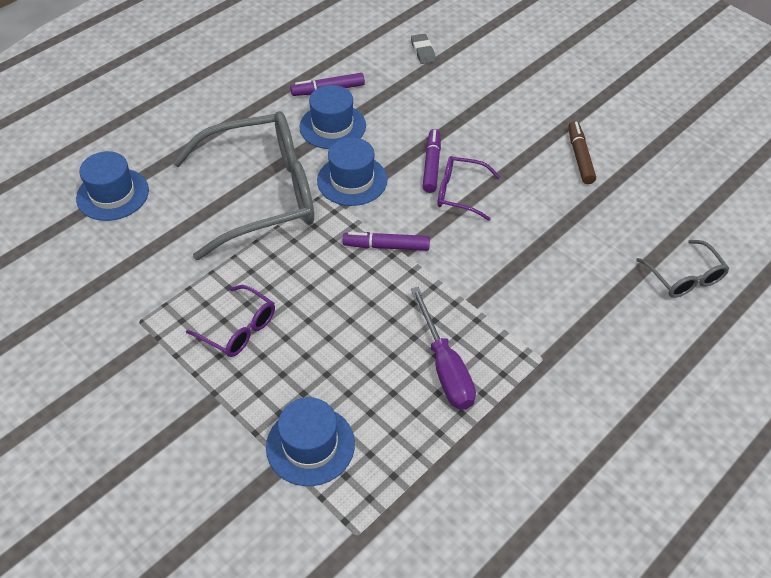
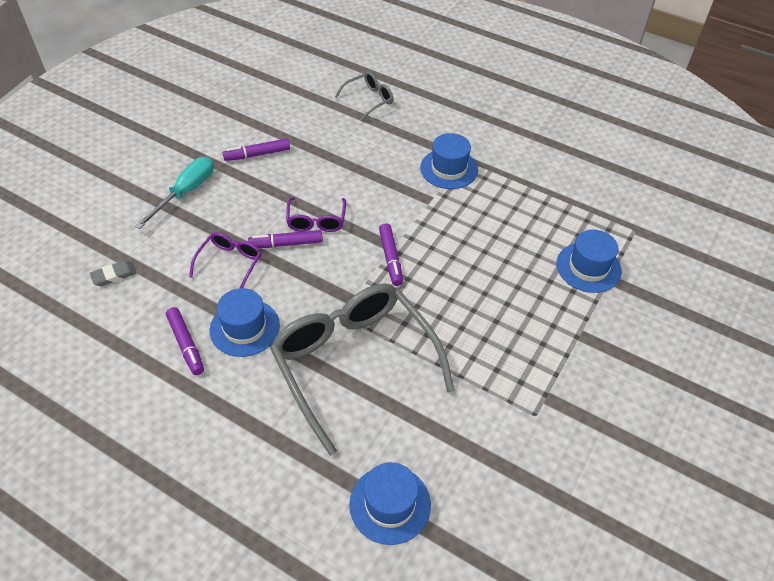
camera: 105 degrees left, 0 degrees up
(238, 329) = (512, 337): purple glasses -> purple glasses (230, 264)
(352, 180) = (318, 296): blue hat -> blue hat (449, 169)
(445, 367) = (492, 207): purple screwdriver -> none
(525, 99) = (186, 192): none -> turquoise screwdriver
(580, 157) = (257, 154): brown marker -> purple marker

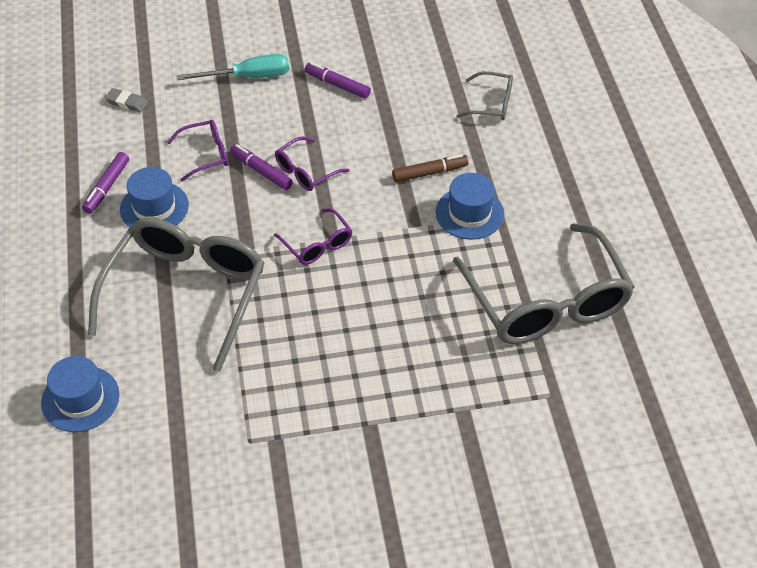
camera: 50 degrees right, 0 degrees up
(390, 258) = (317, 244): purple marker -> purple glasses
(392, 164) = (429, 173): none -> brown marker
(558, 183) = (546, 301): none -> grey glasses
(588, 267) = (459, 386): blue hat -> none

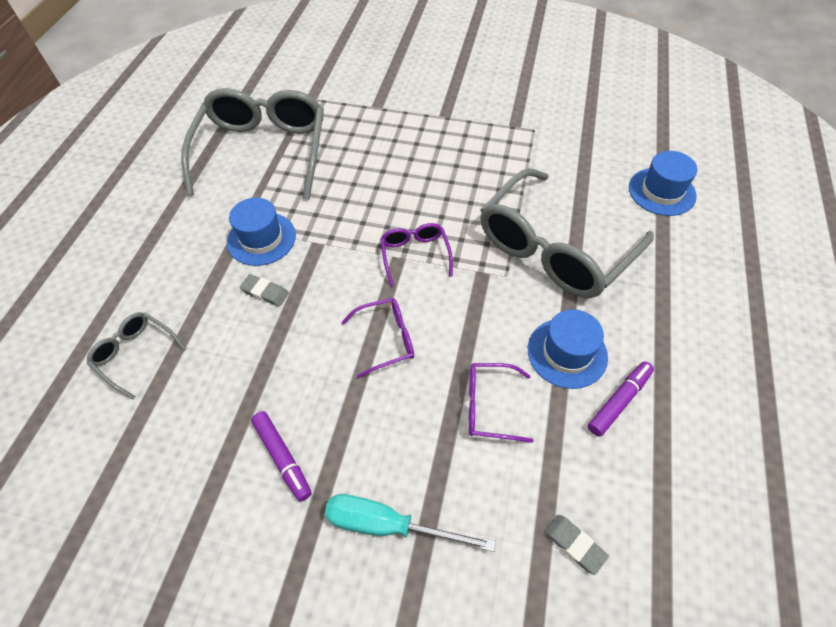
camera: 155 degrees left, 5 degrees up
(261, 171) = (434, 358): purple marker -> none
(429, 173) = (265, 292): brown marker -> grey eraser

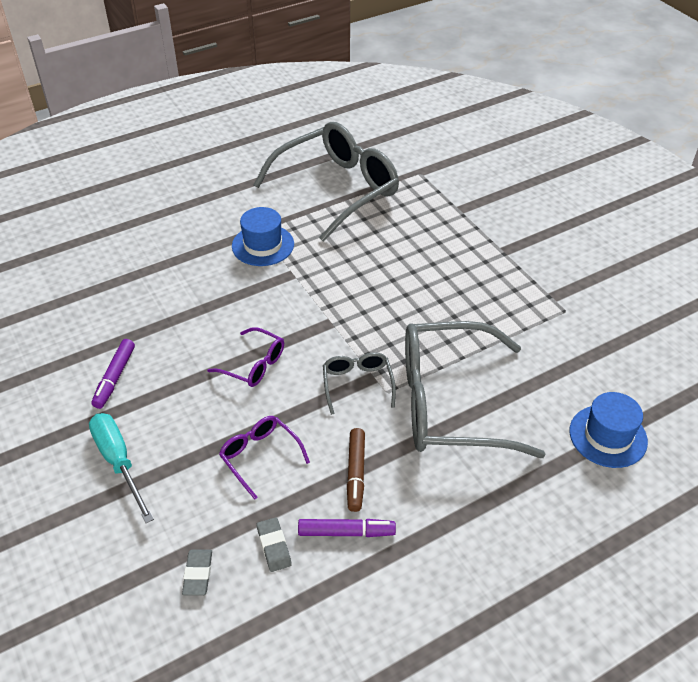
camera: 45 degrees right, 10 degrees down
(136, 354) = (115, 260): grey glasses -> grey glasses (357, 384)
(265, 292) = (223, 279): grey eraser -> grey eraser (274, 546)
(415, 255) = (343, 329): purple glasses -> none
(567, 353) = (356, 473): blue hat -> brown marker

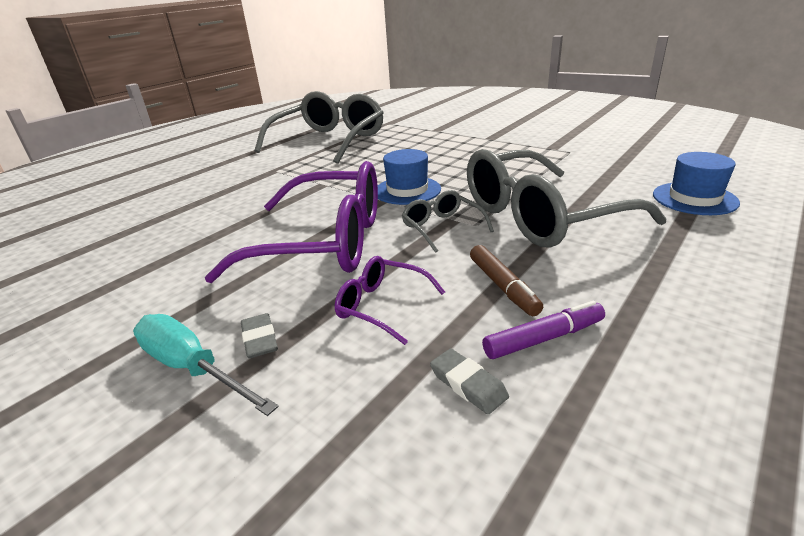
camera: 20 degrees left, 15 degrees down
(114, 378) = (158, 293): purple marker -> none
(198, 574) = (383, 459): grey eraser -> grey eraser (260, 339)
(253, 365) = (323, 242): purple glasses -> purple glasses, size x2.22
(263, 245) = (283, 177): blue hat -> blue hat (407, 190)

